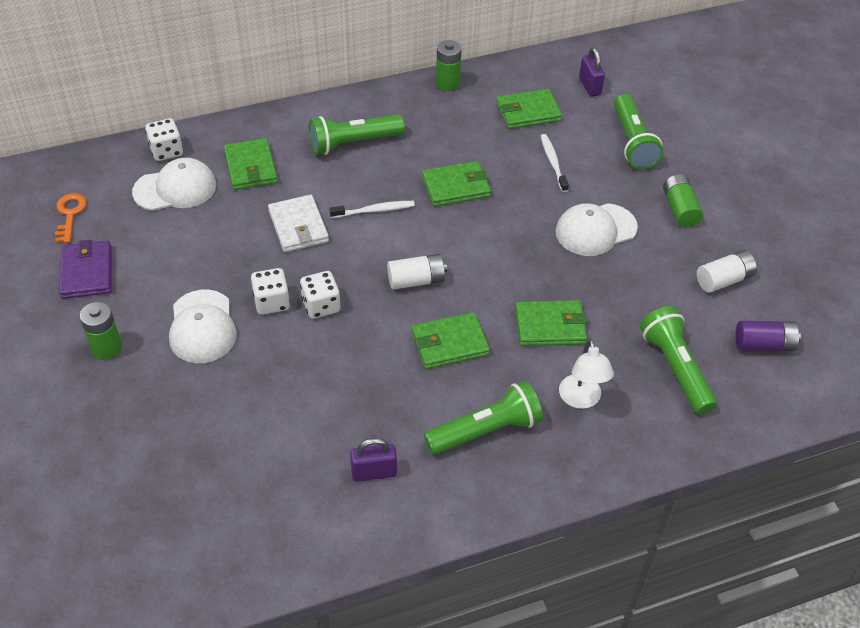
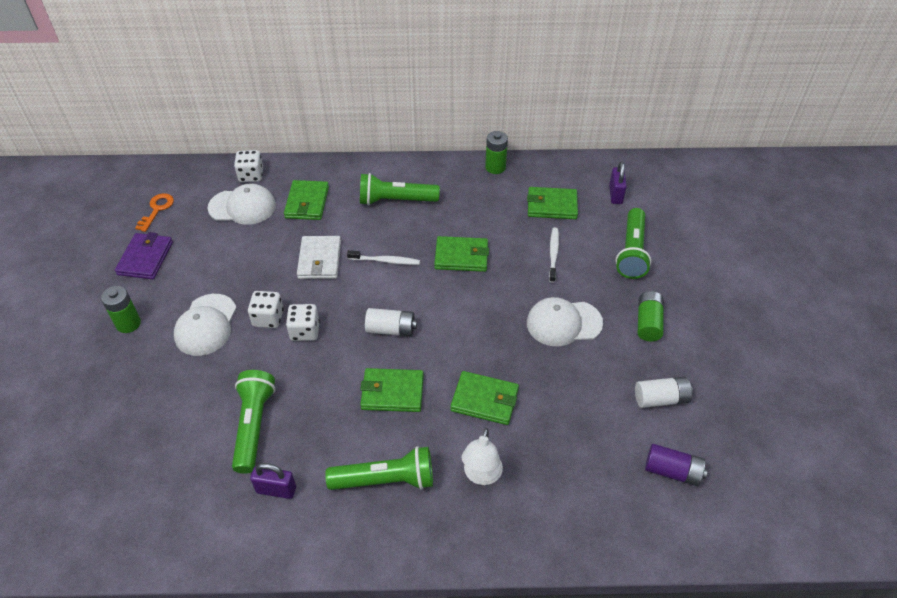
camera: 20 degrees right, 0 degrees up
(675, 368) = (579, 470): green flashlight -> green flashlight (254, 425)

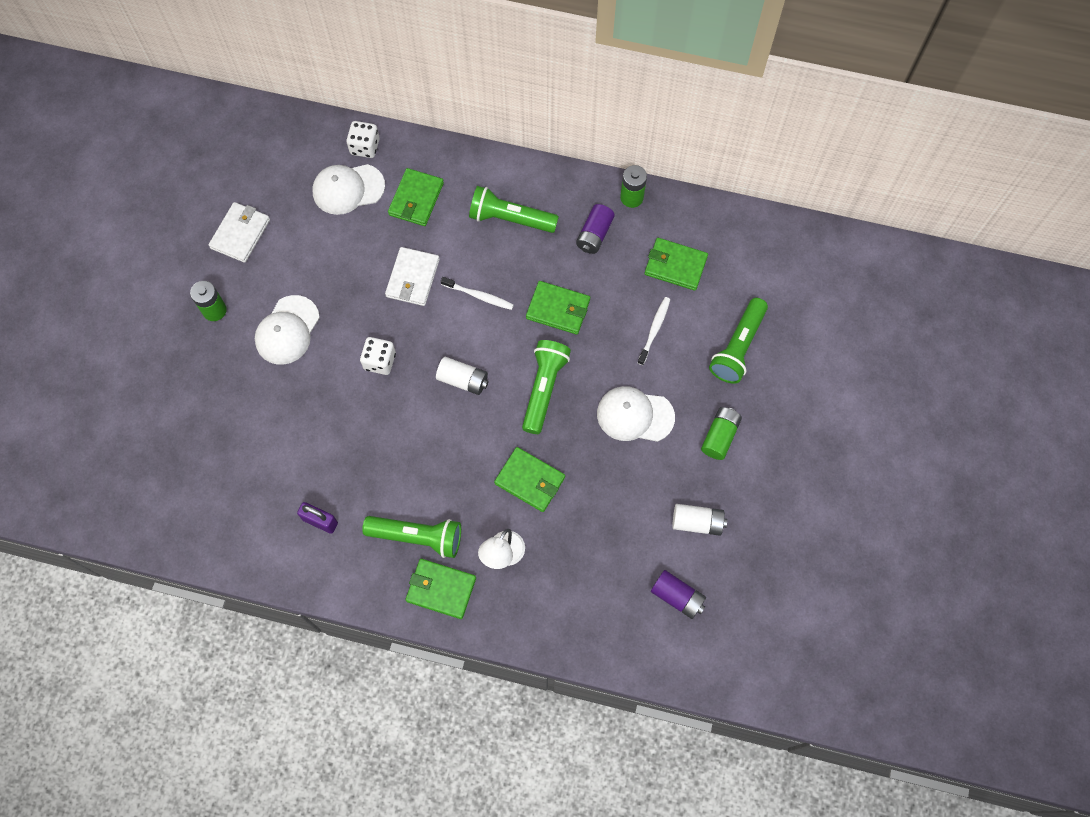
camera: 15 degrees right, 20 degrees up
(145, 258) = (240, 234): purple wallet -> white wallet
(157, 209) = (260, 172): orange key -> none
(242, 207) = (348, 189): white cap -> white cap turned 150 degrees clockwise
(254, 425) = (312, 452): green flashlight -> green flashlight (544, 389)
(268, 318) = (348, 337): white dice -> none
(392, 392) = (446, 450): green wallet -> green wallet (441, 589)
(473, 198) = (594, 235): none -> purple battery
(615, 195) = (750, 267): purple padlock -> none

